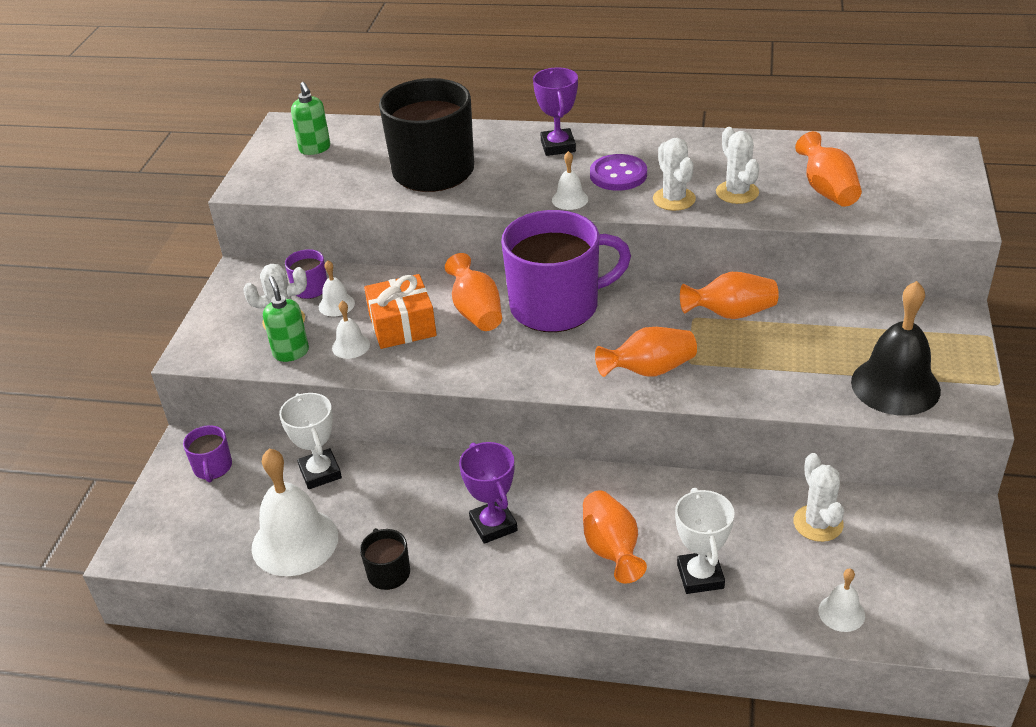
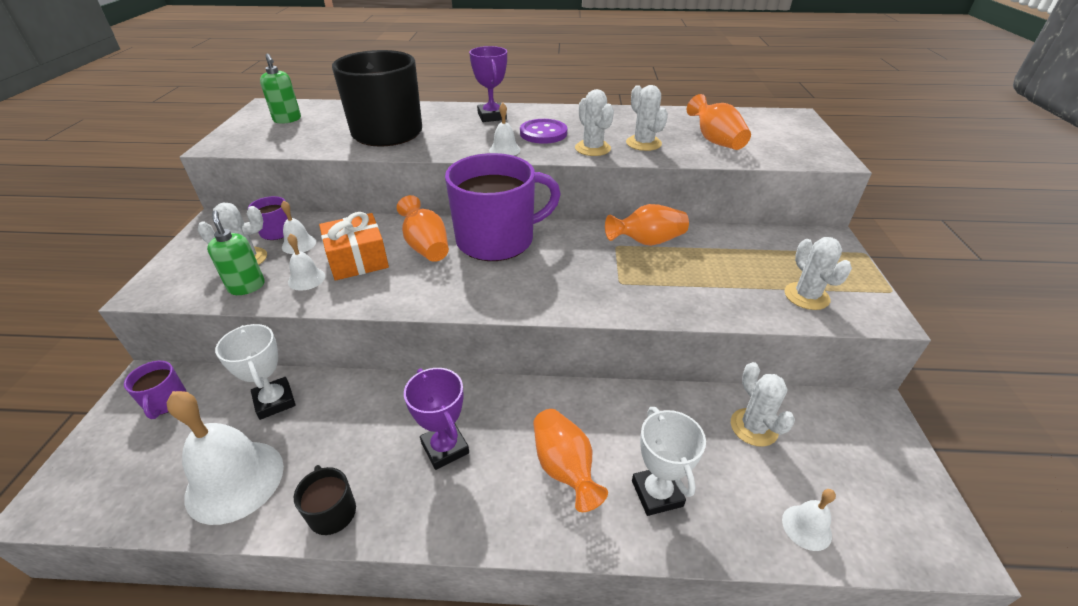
camera: 10 degrees left, 0 degrees up
(649, 370) = (586, 291): orange vase -> none
(895, 385) = (806, 296): black bell -> white cactus

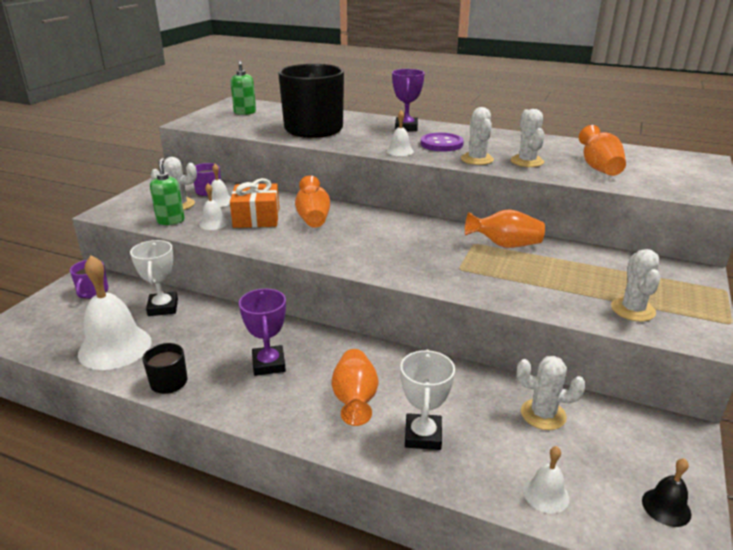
camera: 20 degrees right, 10 degrees down
(497, 240) = (373, 223): purple mug -> none
(753, 427) = (543, 414): white cactus -> white cactus turned 75 degrees counterclockwise
(910, 503) = (666, 507): none -> black bell

